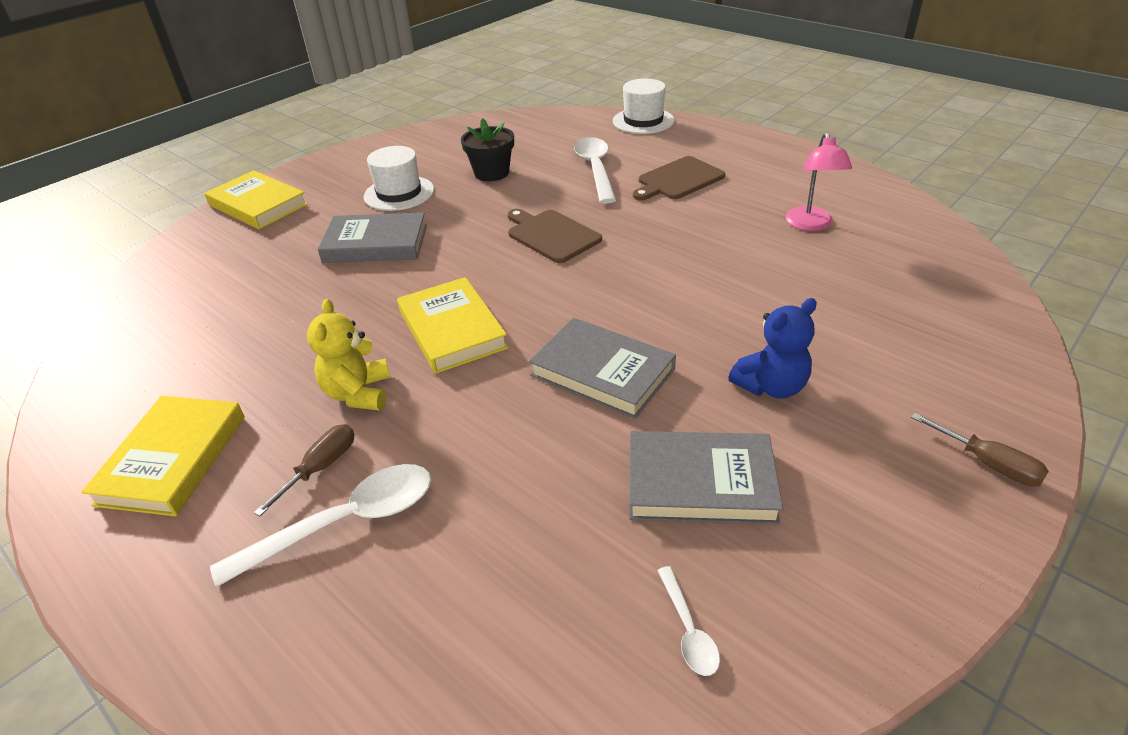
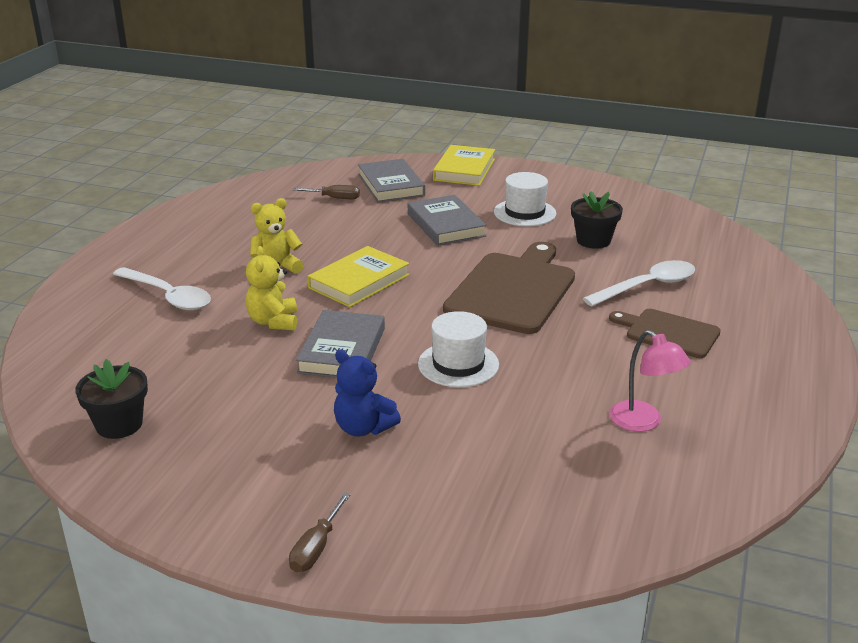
camera: 65 degrees right, 10 degrees down
(173, 459) = (198, 233): yellow book -> none
(321, 468) = (207, 276): brown screwdriver -> brown screwdriver (335, 198)
(499, 419) = (273, 322): none -> yellow teddy bear
(552, 235) = (513, 290): brown cutting board -> brown cutting board, size x1.74
(643, 121) = (781, 291): white hat -> white hat (458, 364)
(688, 630) = (119, 425): white spoon -> black flower pot
(700, 483) = (242, 410): grey book -> grey book (391, 185)
(811, 225) = (643, 422): pink lamp -> pink lamp turned 105 degrees counterclockwise

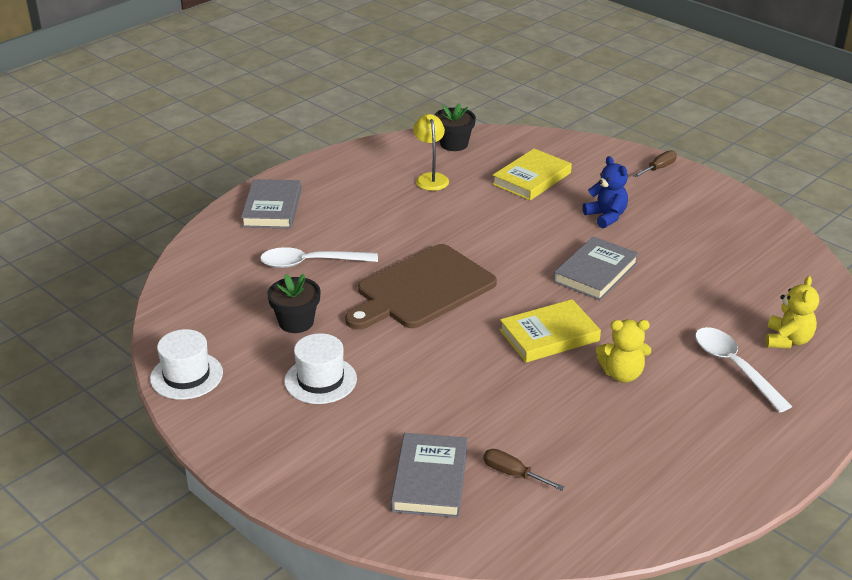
camera: 155 degrees left, 5 degrees up
(119, 425) = (772, 258): black flower pot -> black flower pot (454, 144)
(273, 322) = (642, 312): yellow teddy bear -> yellow teddy bear (787, 340)
(446, 225) = (417, 386): grey book -> grey book (272, 208)
(458, 364) = (516, 240): white hat -> white hat (186, 376)
(464, 170) = (316, 484): yellow book -> yellow book (531, 178)
(643, 422) = (431, 178): pink lamp -> yellow lamp
(669, 333) = (344, 223): brown cutting board -> none

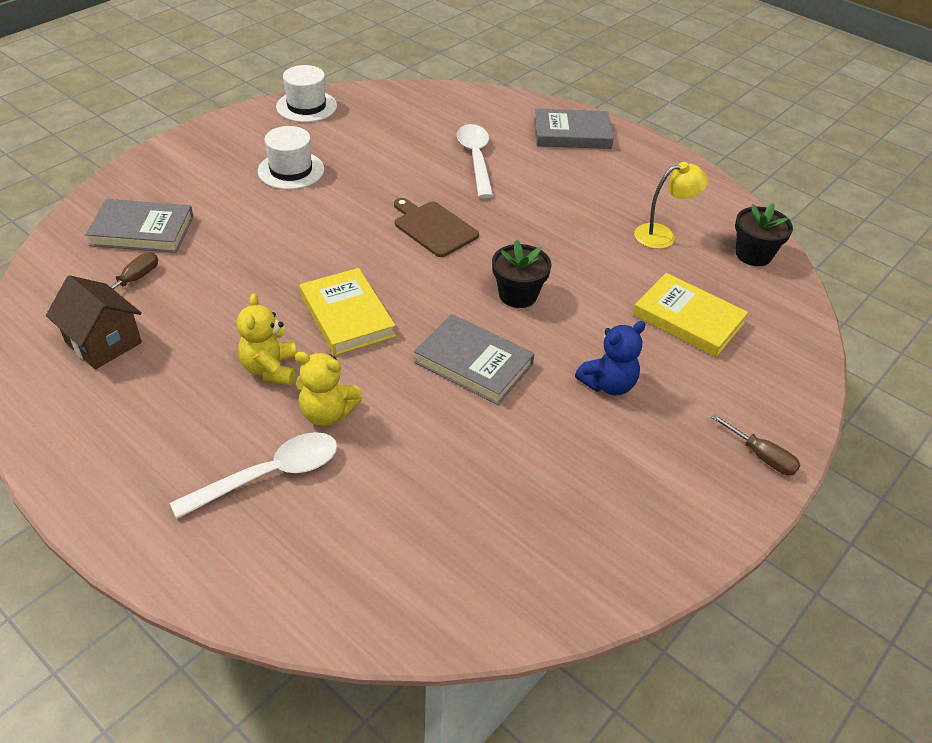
camera: 85 degrees right, 10 degrees up
(296, 322) = (378, 155): black flower pot -> black flower pot (518, 295)
(422, 289) = (434, 228): brown cutting board -> brown cutting board, size x0.58
(607, 481) = (103, 342): none -> brown house
(787, 340) = (320, 545): yellow teddy bear -> yellow teddy bear (327, 413)

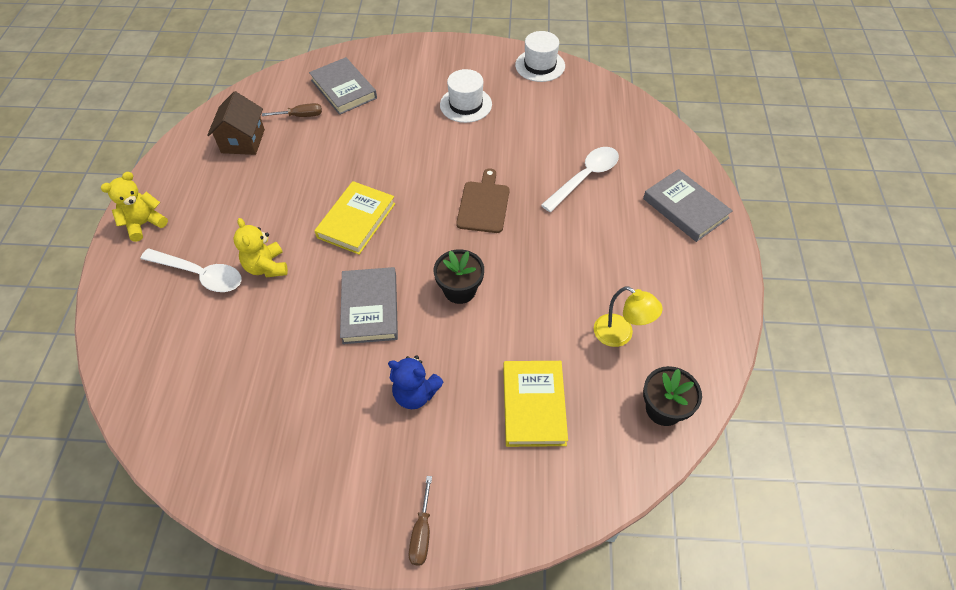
camera: 55 degrees right, 10 degrees up
(270, 369) = (281, 219): yellow teddy bear -> yellow teddy bear (144, 224)

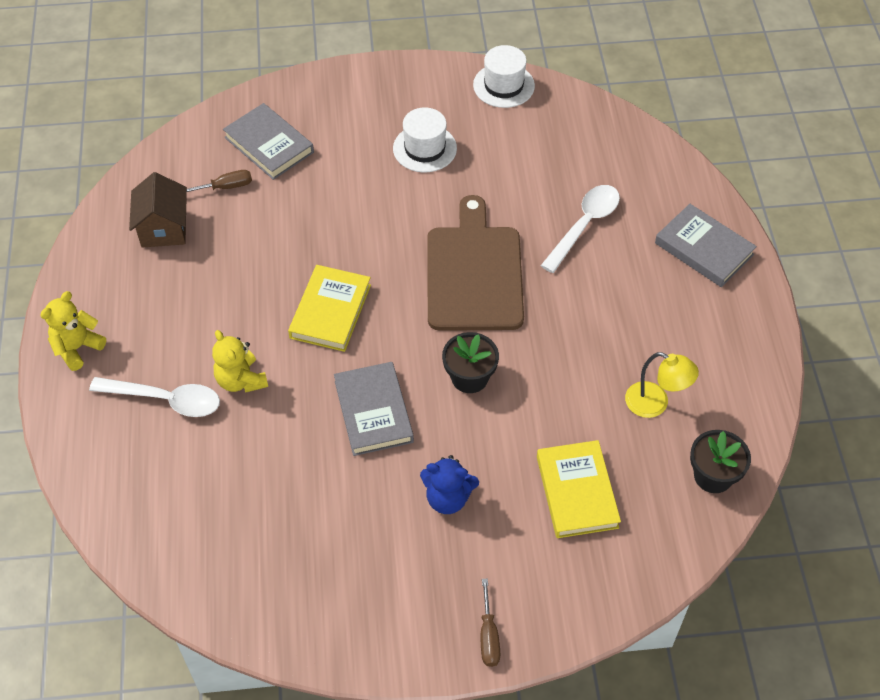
camera: 10 degrees left, 0 degrees up
(484, 205) = (474, 273): brown cutting board -> brown cutting board, size x1.74

